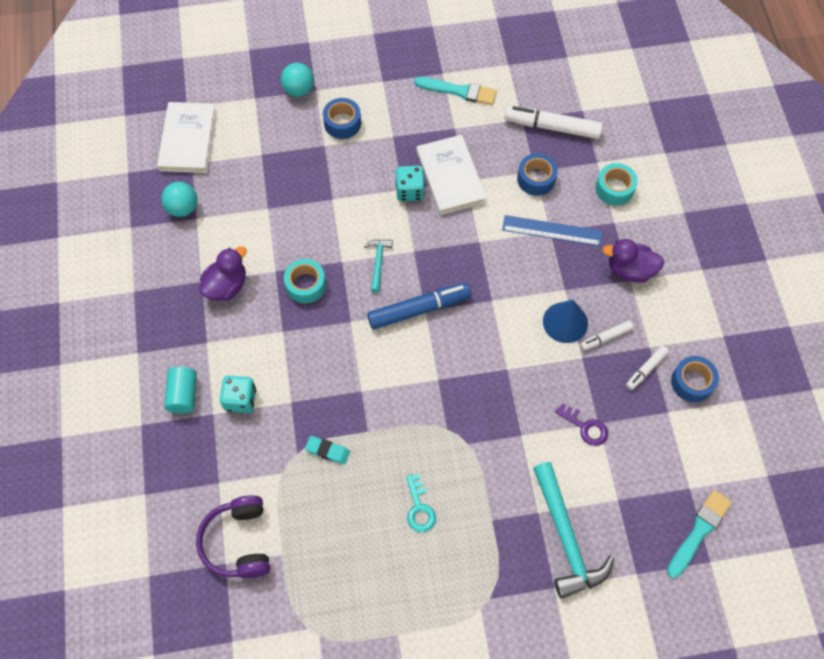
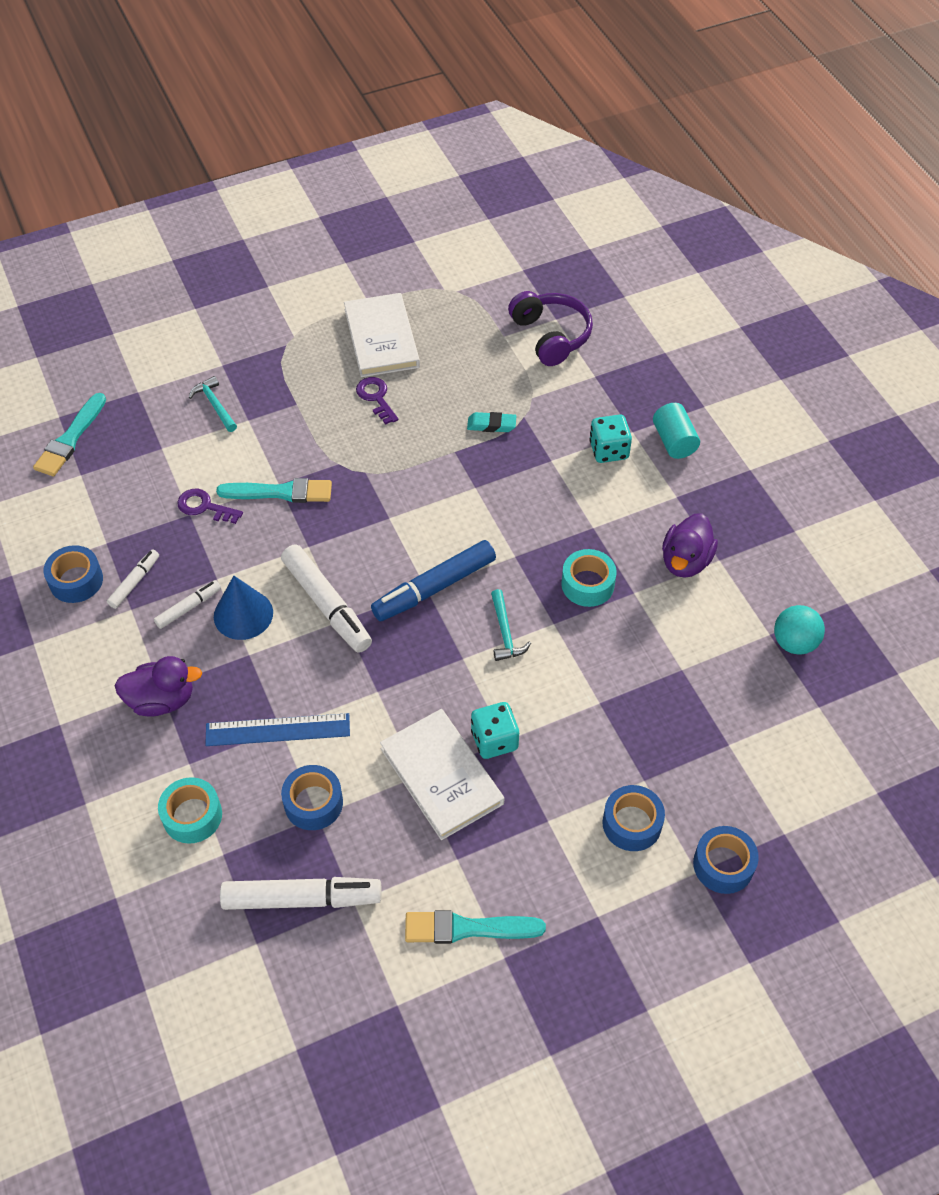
camera: 165 degrees right, 10 degrees down
(188, 139) = (844, 740): white book -> white book (381, 338)
(299, 90) = (723, 865): turquoise ball -> blue tape
(419, 508) = (376, 398): turquoise key -> purple key
(502, 315) = (327, 605): none -> white marker
(521, 426) = (280, 492): none -> turquoise brush
(566, 538) = (215, 405): turquoise hammer -> turquoise hammer, size x0.50

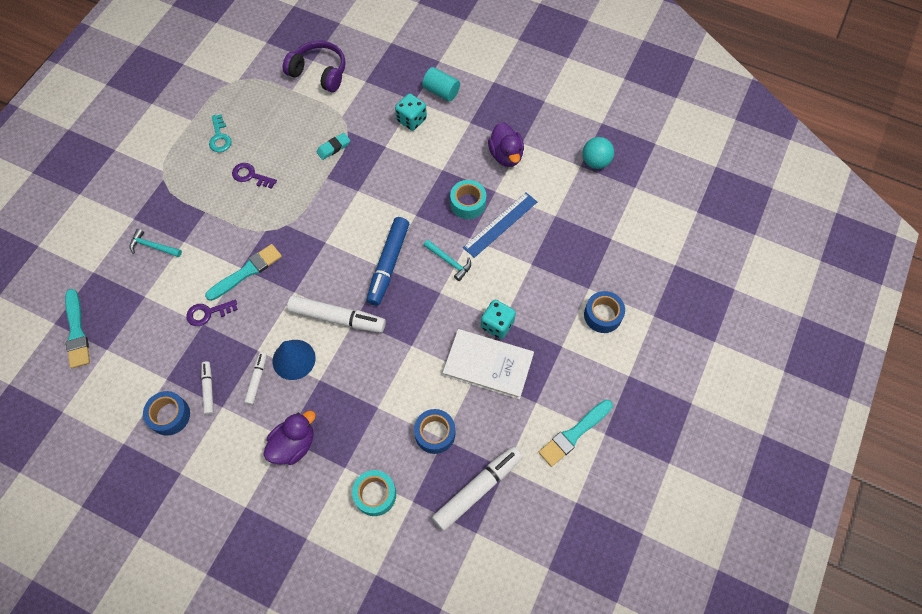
camera: 40 degrees left, 10 degrees up
(278, 730) = (377, 409): blue ruler -> blue ruler (500, 224)
(381, 338) = (219, 137): white book -> turquoise key
(723, 865) = (662, 302): blue tape -> none

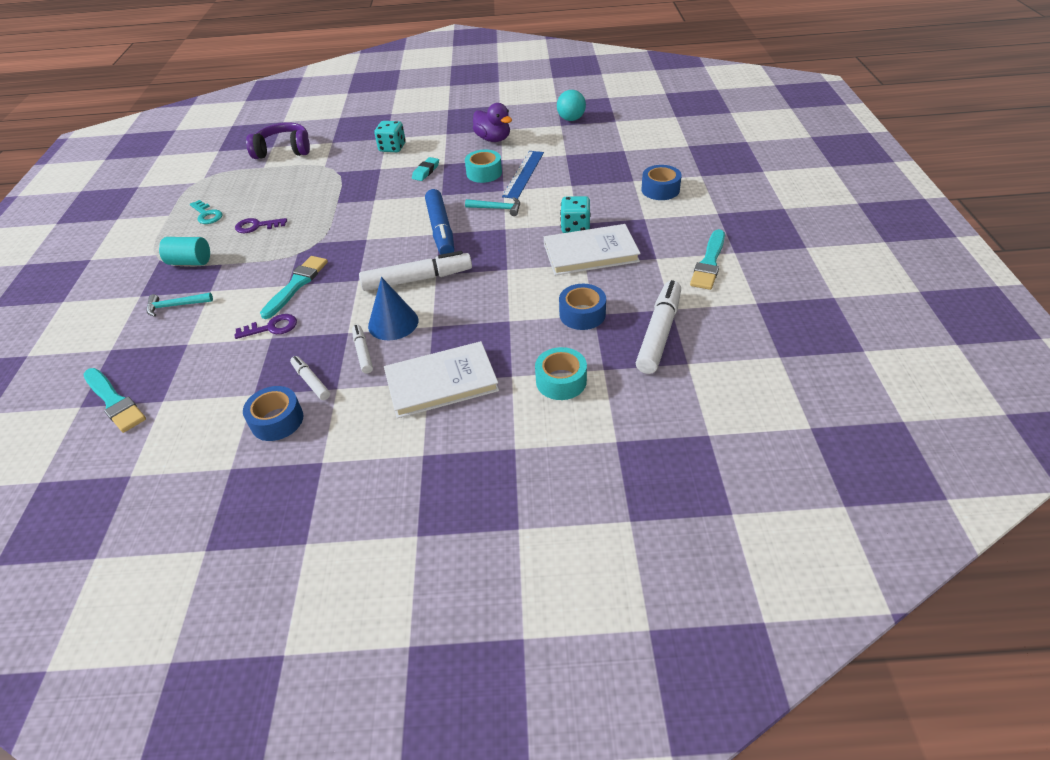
camera: 25 degrees left, 20 degrees down
(208, 313) = (272, 328): purple key -> purple key turned 150 degrees counterclockwise
(293, 445) = (441, 382): purple duck -> white book
(333, 148) = (330, 184): turquoise eraser -> turquoise eraser (426, 171)
(441, 91) = (406, 126): turquoise cylinder -> turquoise cylinder (190, 262)

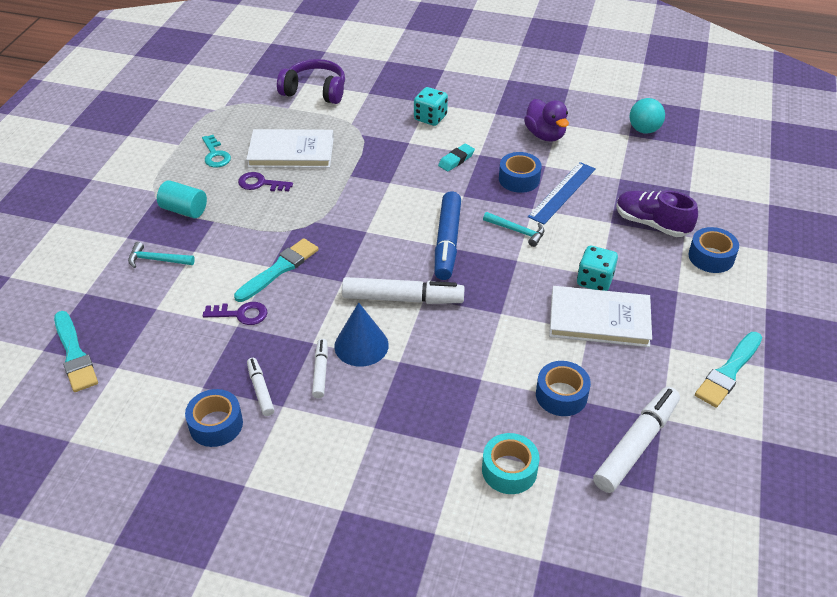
camera: 15 degrees right, 0 degrees up
(441, 382) = (387, 432): white book -> white book (291, 152)
(484, 173) = (519, 179): turquoise tape -> blue tape
(604, 179) = (651, 224): none -> purple shoe

